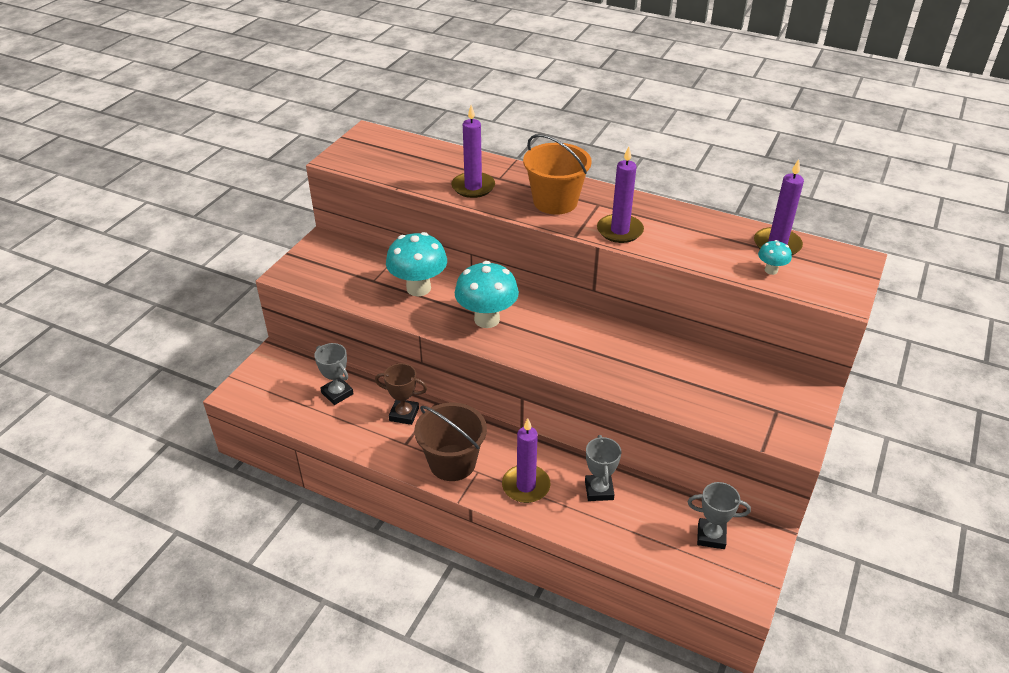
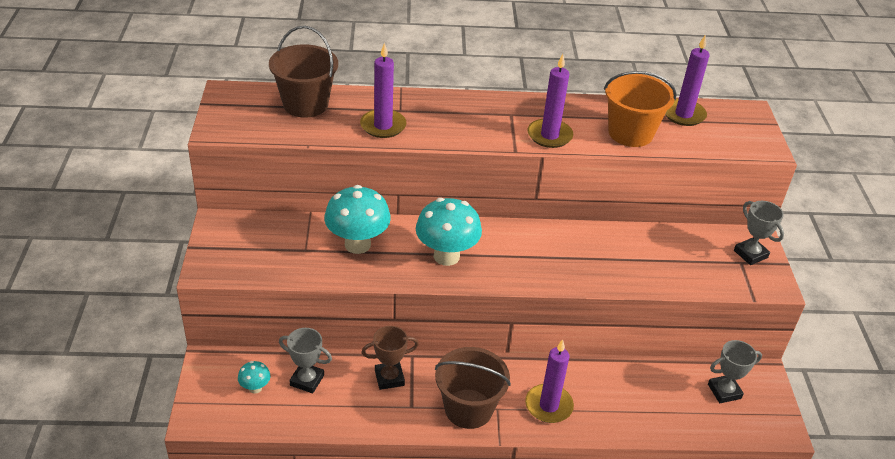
camera: 30 degrees left, 0 degrees up
(423, 155) = (305, 104): none -> brown bucket
(555, 202) = (471, 121): orange bucket -> orange bucket (630, 133)
(599, 490) = (612, 385): grey trophy -> grey trophy (750, 254)
(771, 270) = (696, 139): turquoise mushroom -> turquoise mushroom (255, 388)

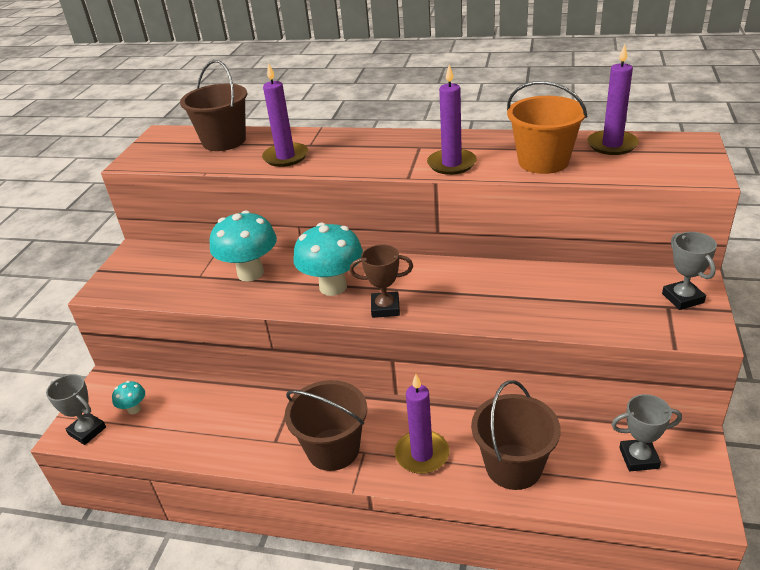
camera: 20 degrees right, 5 degrees down
(307, 380) = (185, 406): grey trophy -> grey trophy (87, 431)
(389, 378) = (265, 410): brown trophy -> brown trophy (385, 308)
(628, 408) = (513, 466): none -> brown bucket

